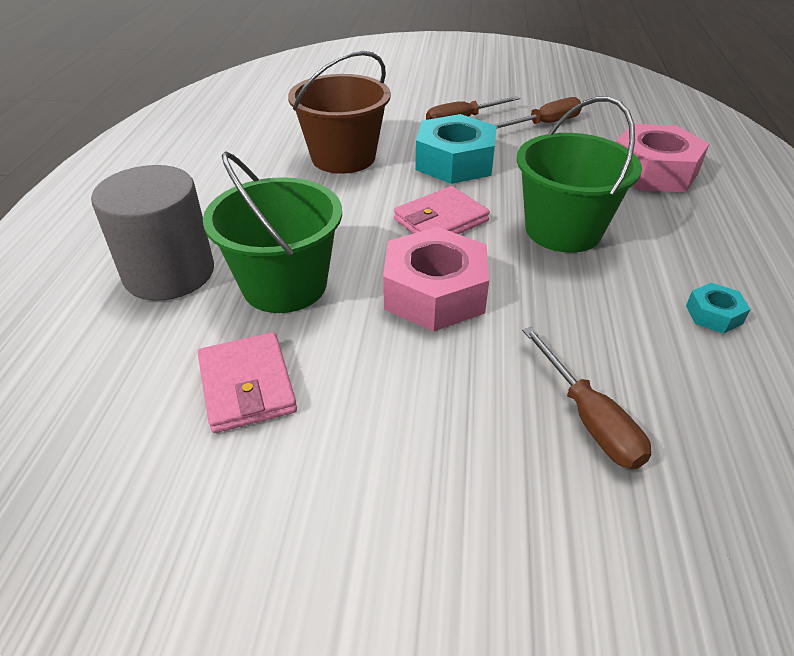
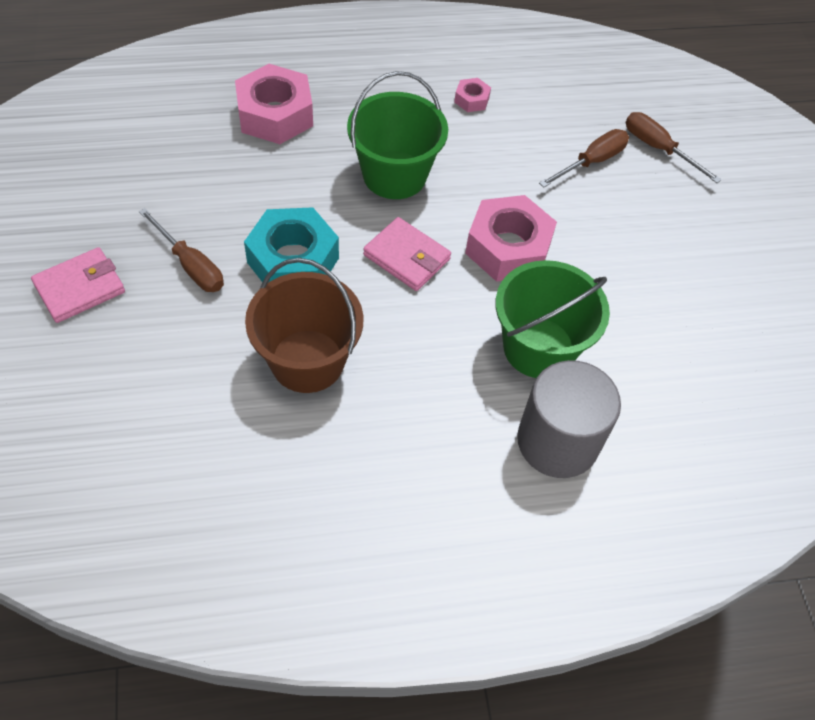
camera: 110 degrees left, 15 degrees up
(247, 386) = (648, 336): pink wallet -> pink wallet (80, 288)
(544, 124) = (186, 192): brown screwdriver -> brown screwdriver (658, 148)
(713, 314) = (471, 100): turquoise nut -> pink nut

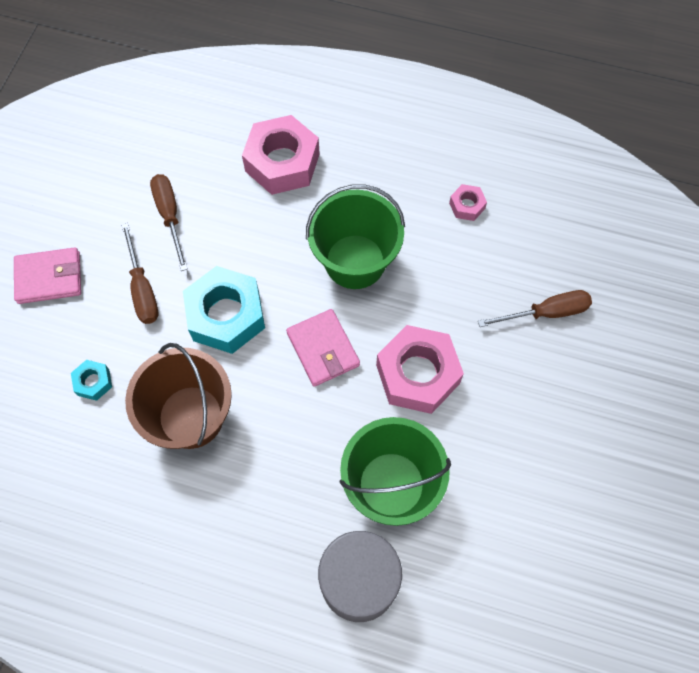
camera: 30 degrees right, 10 degrees up
(184, 367) = (93, 382): none -> turquoise nut
(658, 148) = (621, 322): brown screwdriver -> brown screwdriver (170, 216)

